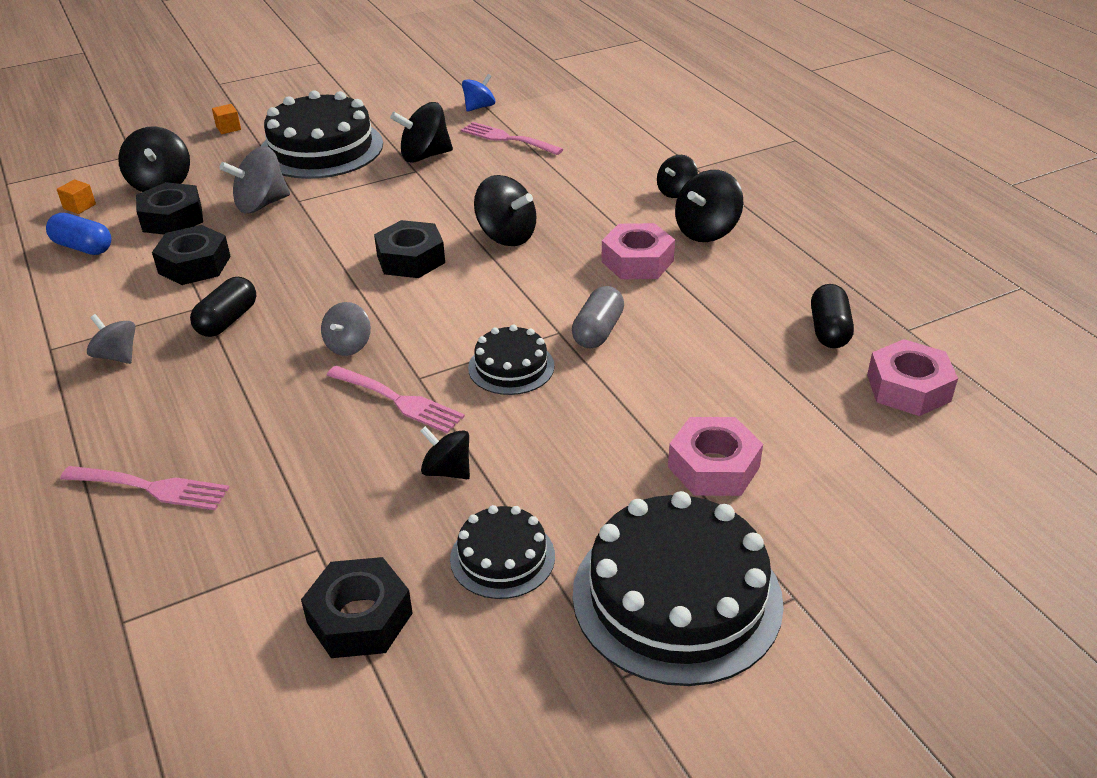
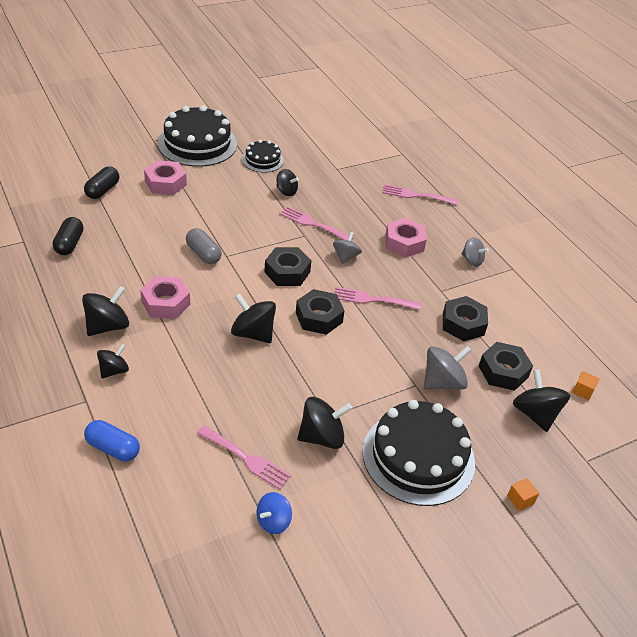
camera: 175 degrees right, 5 degrees up
(83, 247) = (549, 346): blue capsule -> blue capsule (113, 448)
(227, 320) = (421, 278): black capsule -> black capsule (102, 190)
(323, 286) = (372, 299): none -> pink fork
(359, 618) = (315, 147): black nut -> black nut (287, 272)
(511, 367) = (255, 237): black cake -> none
(598, 331) = (203, 254): grey capsule -> grey capsule turned 60 degrees counterclockwise
(908, 388) = (49, 209): pink nut -> pink nut (404, 243)

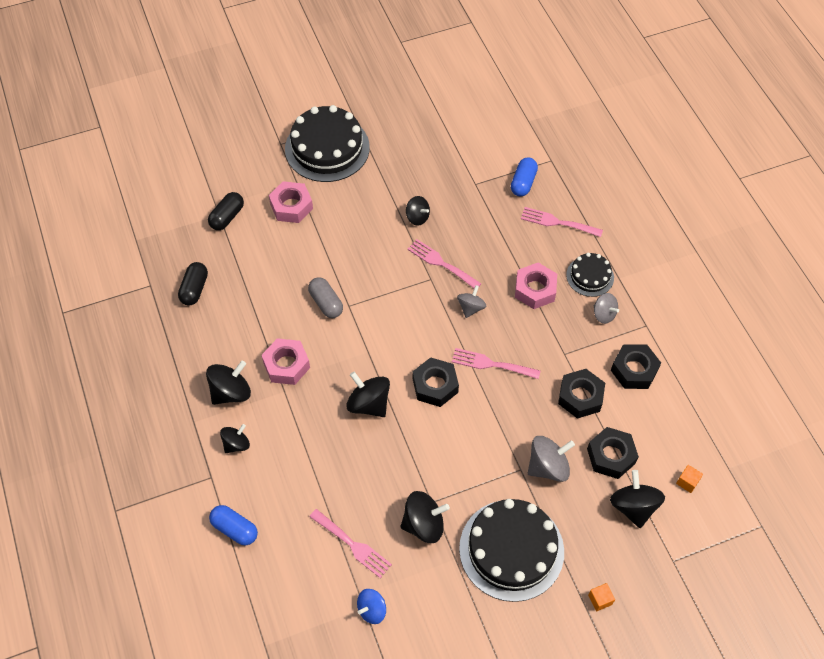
camera: 10 degrees right, 15 degrees up
(262, 160) = (395, 172): black cake -> black cake (590, 276)
(287, 272) = (408, 328): black nut -> black nut (634, 370)
(380, 168) = (523, 183): none -> blue capsule

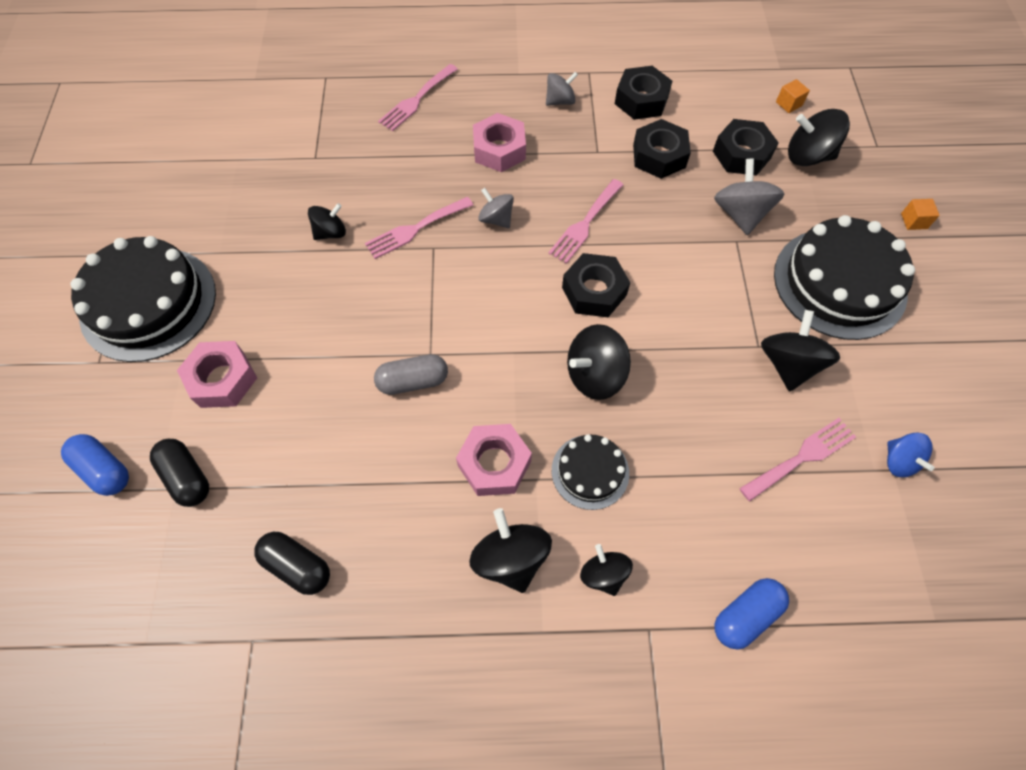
camera: 70 degrees left, 5 degrees up
(523, 183) = (342, 112): blue capsule -> blue capsule (104, 470)
(590, 276) = (504, 96): black cake -> black cake (590, 471)

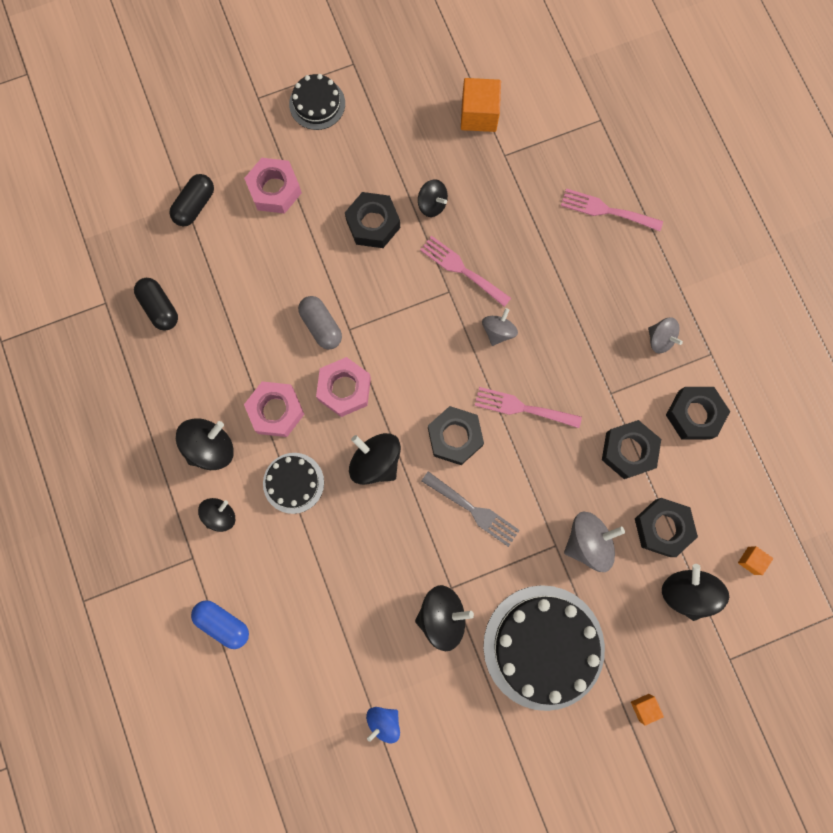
camera: 70 degrees right, 15 degrees up
(104, 470) = (182, 149): blue capsule -> none
(148, 303) = (317, 104): black cake -> black cake, size x0.52
(260, 164) = (479, 115): none -> orange cube
(297, 566) = (159, 308): black capsule -> black capsule turned 45 degrees counterclockwise
(321, 292) = (373, 224): none -> black nut
(499, 149) = (577, 305): pink nut -> pink nut (344, 389)
(679, 299) = (473, 510): none -> grey fork
(801, 457) = (360, 642): pink fork -> none

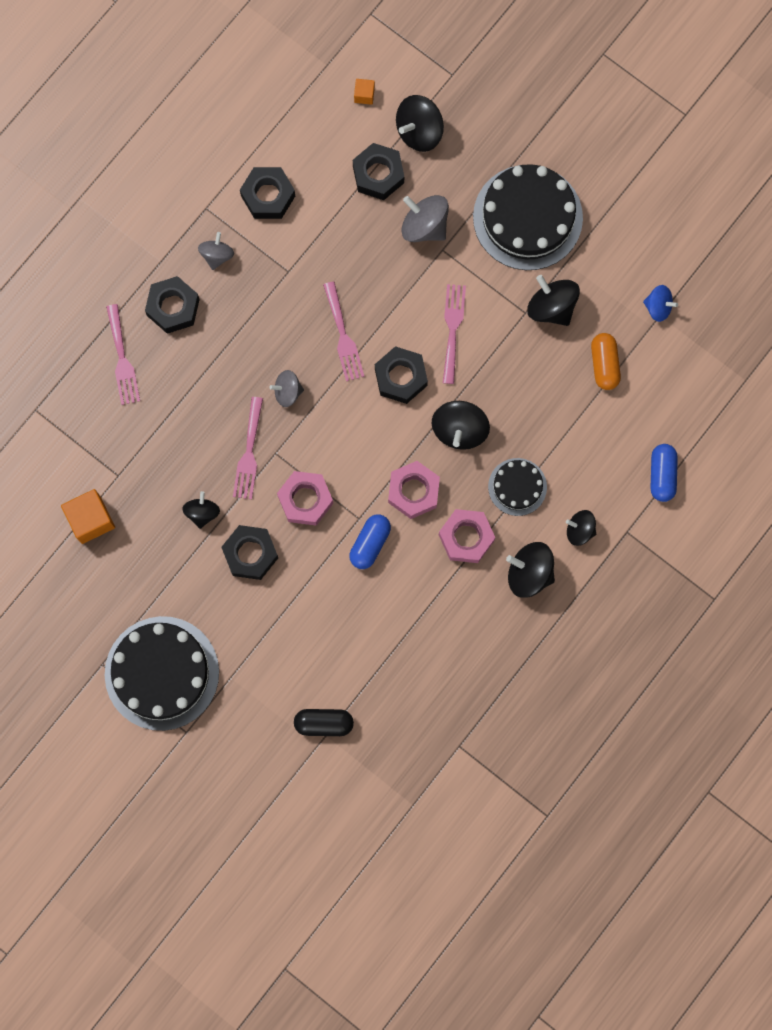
camera: 120 degrees left, 0 degrees up
(159, 308) = (435, 694): black capsule -> none
(274, 189) = (268, 661): pink nut -> pink nut (305, 500)
(317, 104) = (162, 673): black cake -> black cake, size x1.91
(321, 326) = (370, 543): grey capsule -> blue capsule
(358, 633) = (604, 364): none -> orange capsule
(473, 510) = (452, 329): grey fork -> pink fork
(628, 451) = (329, 232): black nut -> black nut (173, 307)
(644, 707) = (527, 120): orange cube -> none

